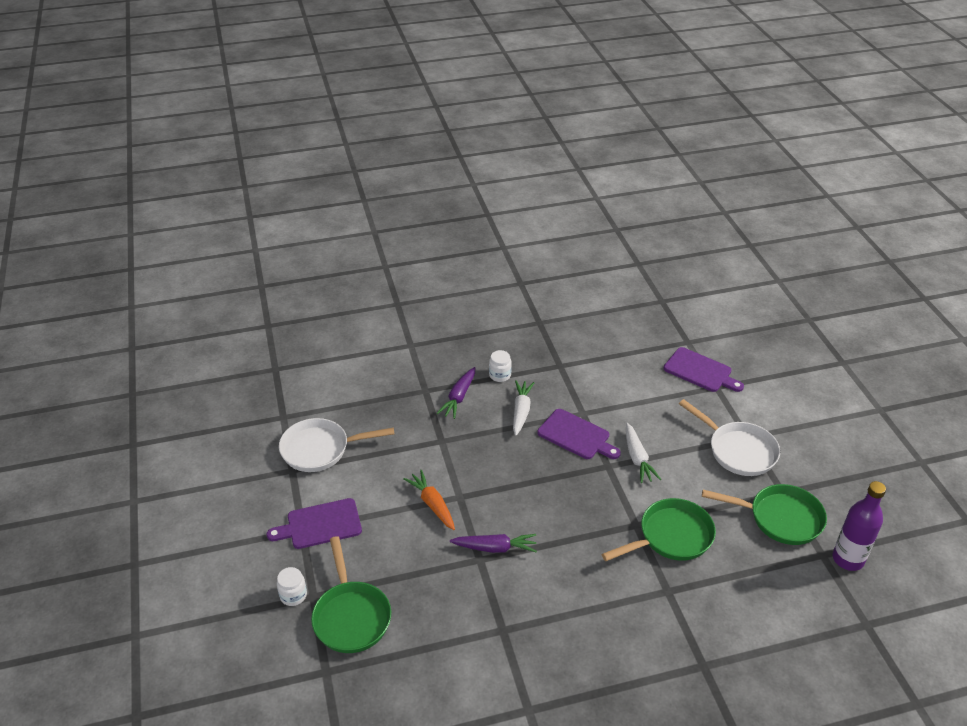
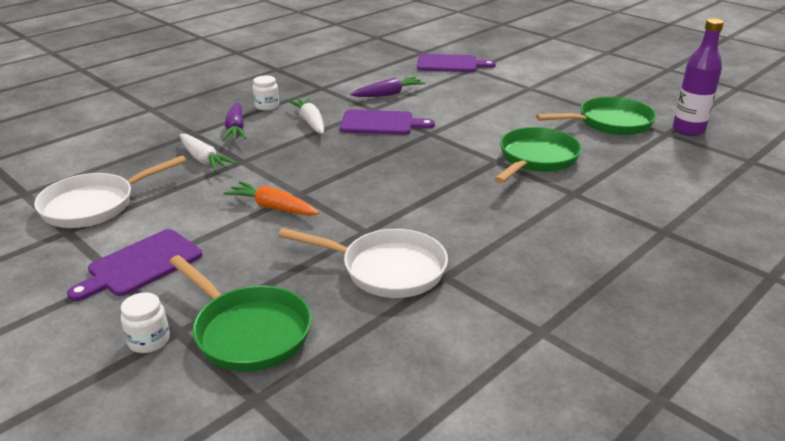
camera: 30 degrees left, 10 degrees down
(495, 548) = (374, 218): purple carrot -> purple carrot (388, 94)
(637, 458) = (452, 122): white carrot -> white carrot (204, 159)
(738, 450) = (531, 96): white pan -> white pan (387, 269)

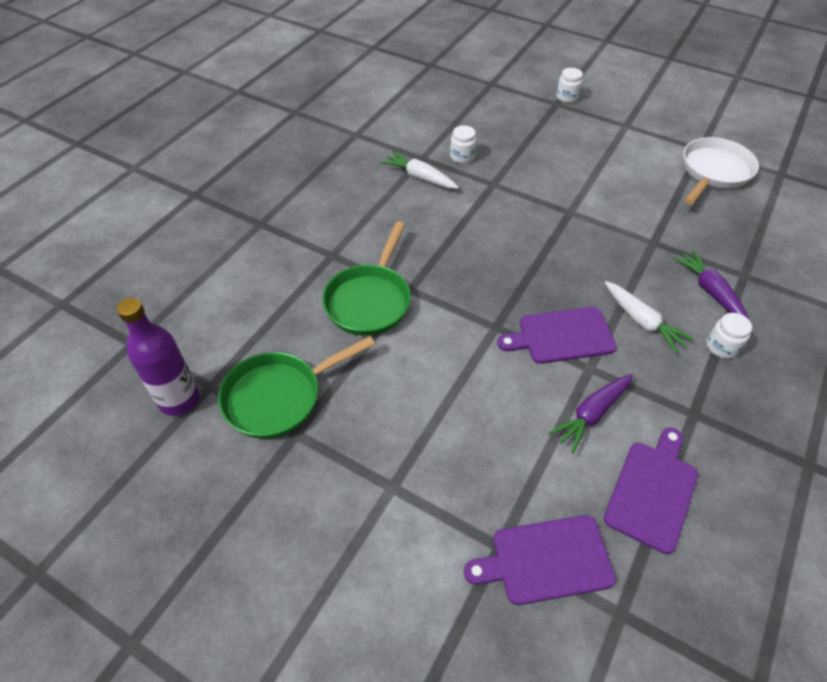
camera: 165 degrees right, 20 degrees up
(141, 265) = (621, 134): purple cutting board -> purple cutting board (653, 491)
(204, 159) = (690, 237): white carrot -> white carrot (420, 177)
(248, 331) = (519, 109): green pan -> none
(273, 207) = (578, 193): orange carrot -> none
(387, 269) = (462, 156): white pan -> white jar

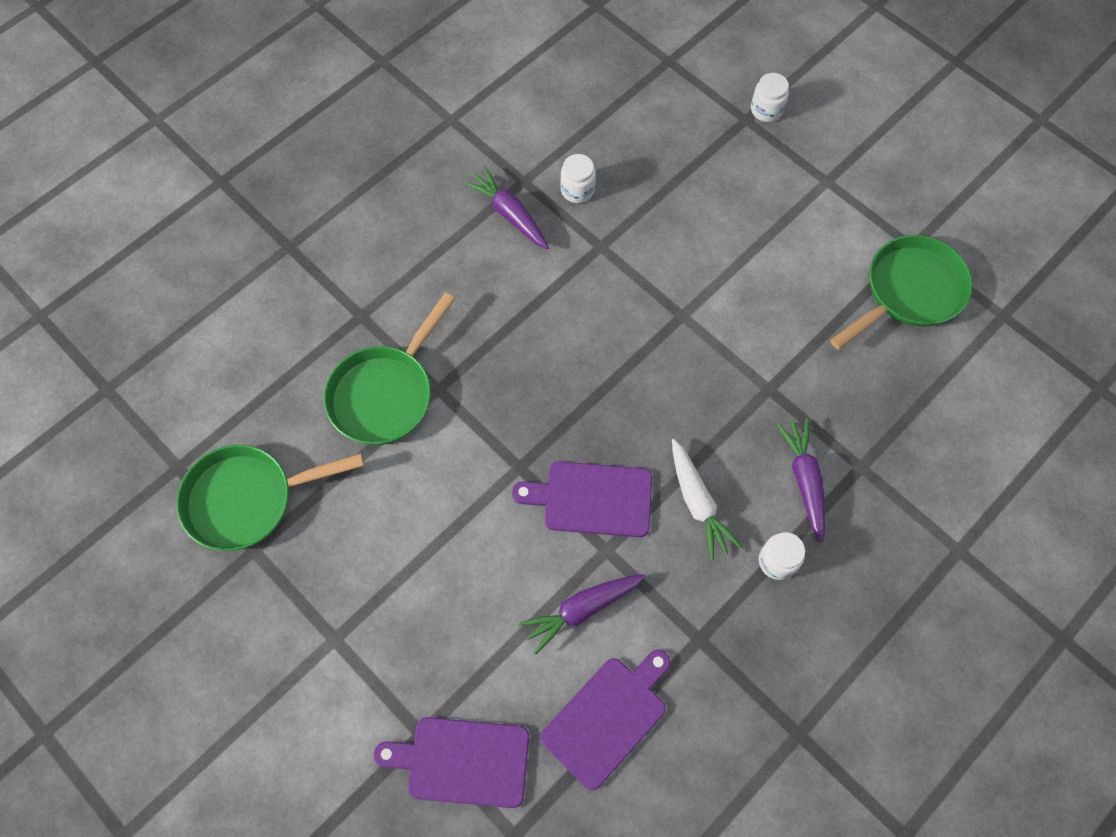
camera: 15 degrees right, 15 degrees up
(179, 400) = (142, 476): purple bottle -> none
(420, 177) = (509, 214): white carrot -> purple carrot
(713, 172) = (909, 292): white pan -> green pan

